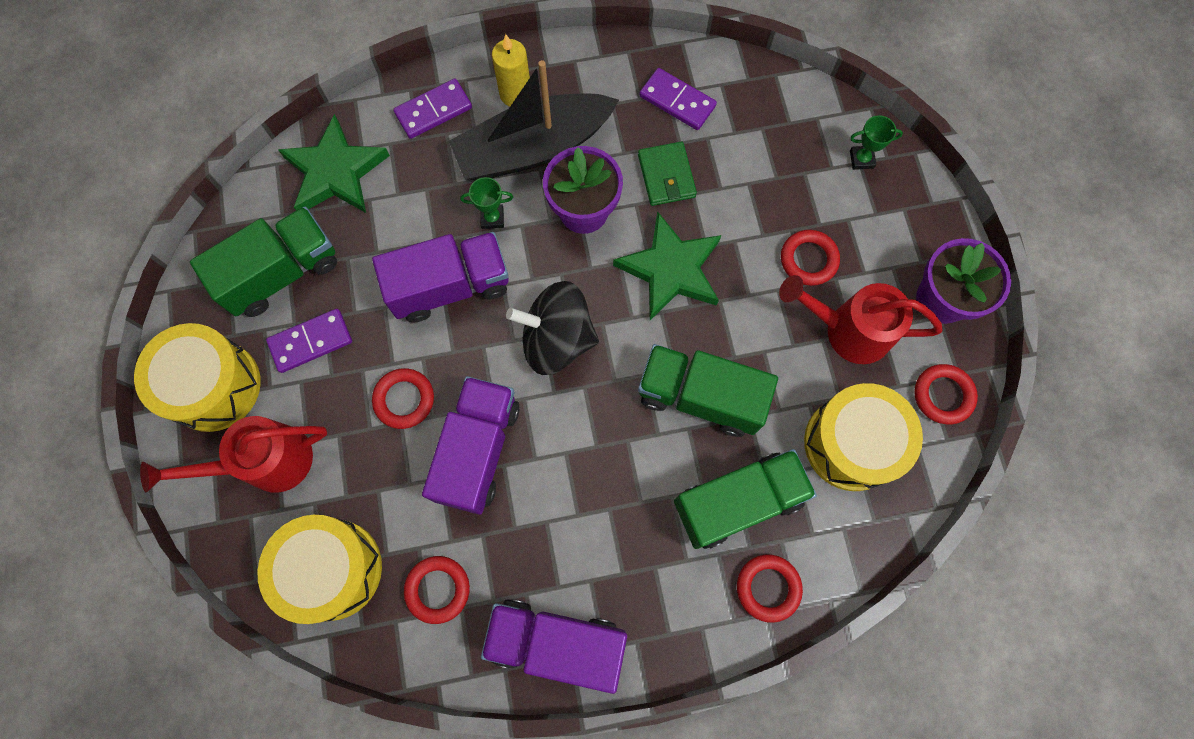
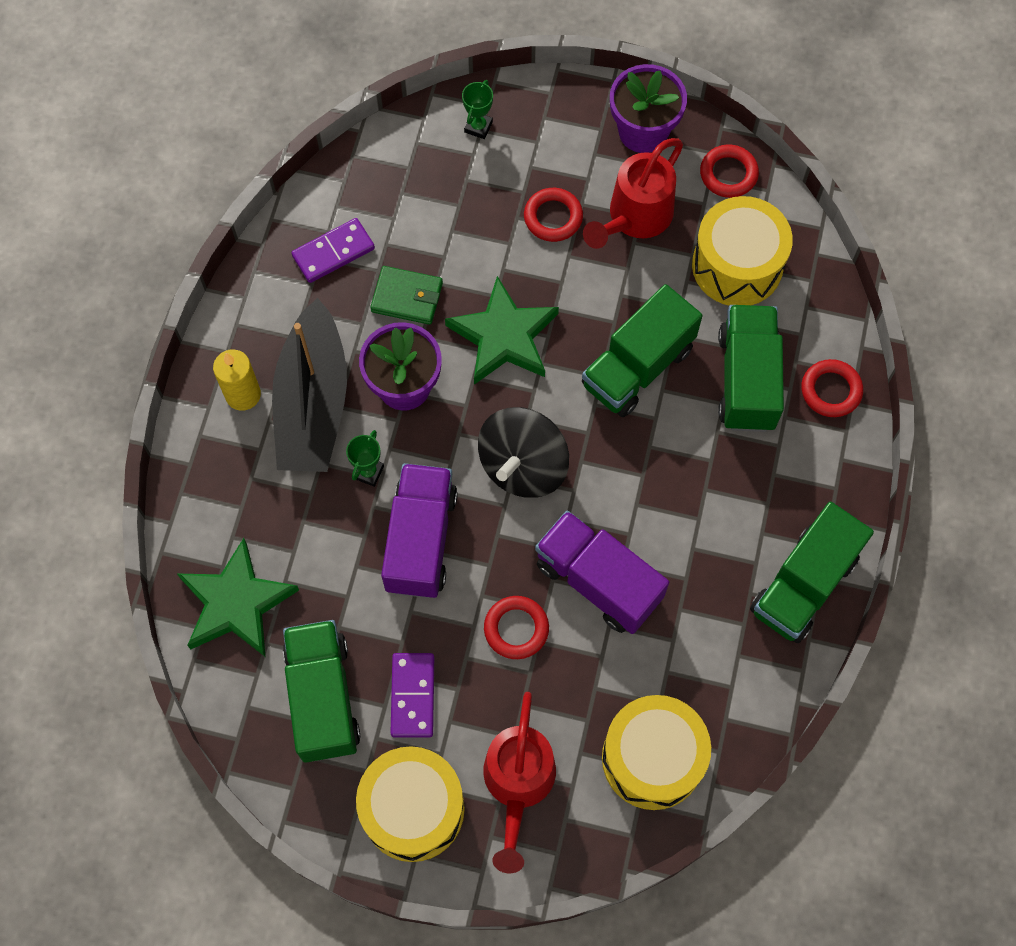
camera: 65 degrees left, 5 degrees down
(433, 111) = (218, 480): purple domino -> none
(438, 589) = (713, 669): red ring -> none
(556, 642) = (803, 585): purple truck -> green truck

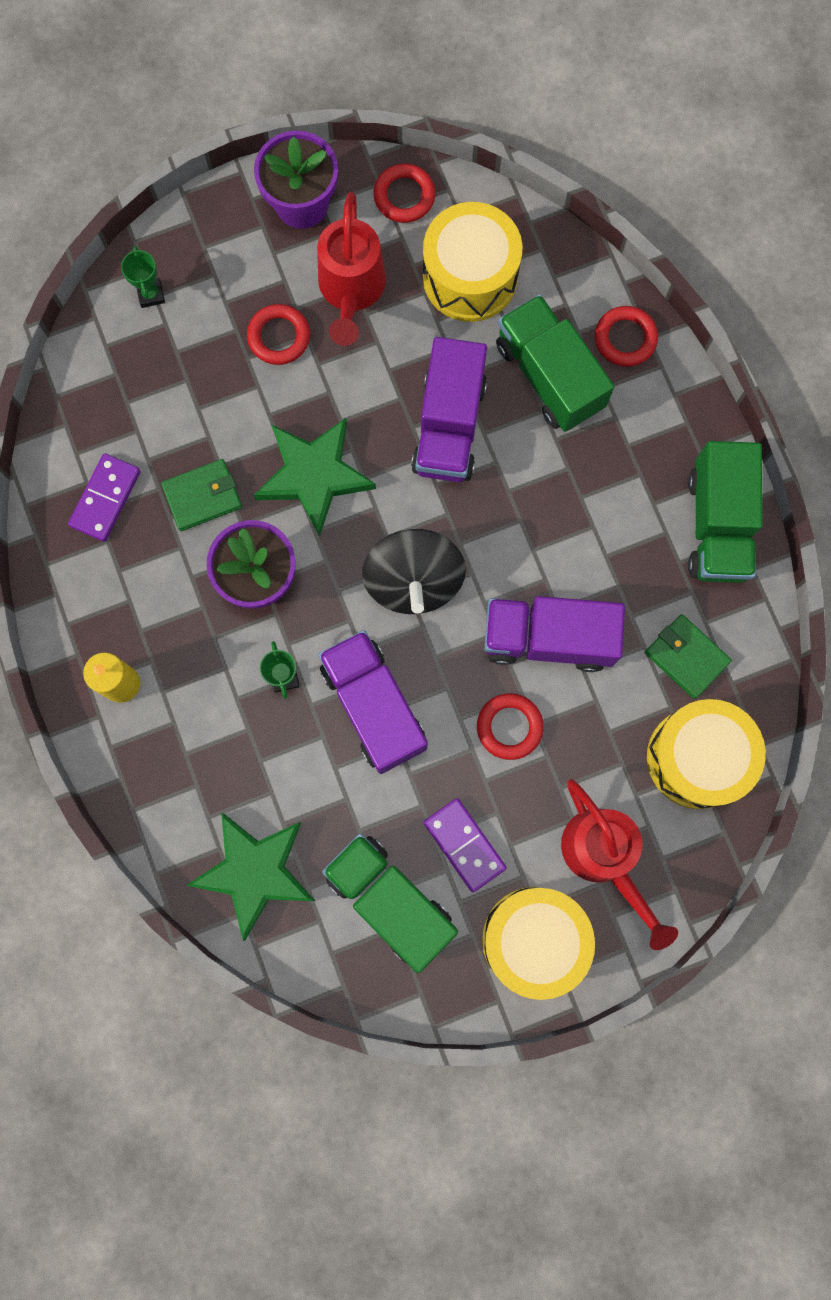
camera: 35 degrees left, 10 degrees up
(313, 403) = (190, 649): black boat -> none
(638, 367) = (449, 426): green truck -> purple truck
(701, 672) = (686, 657): none -> green wallet

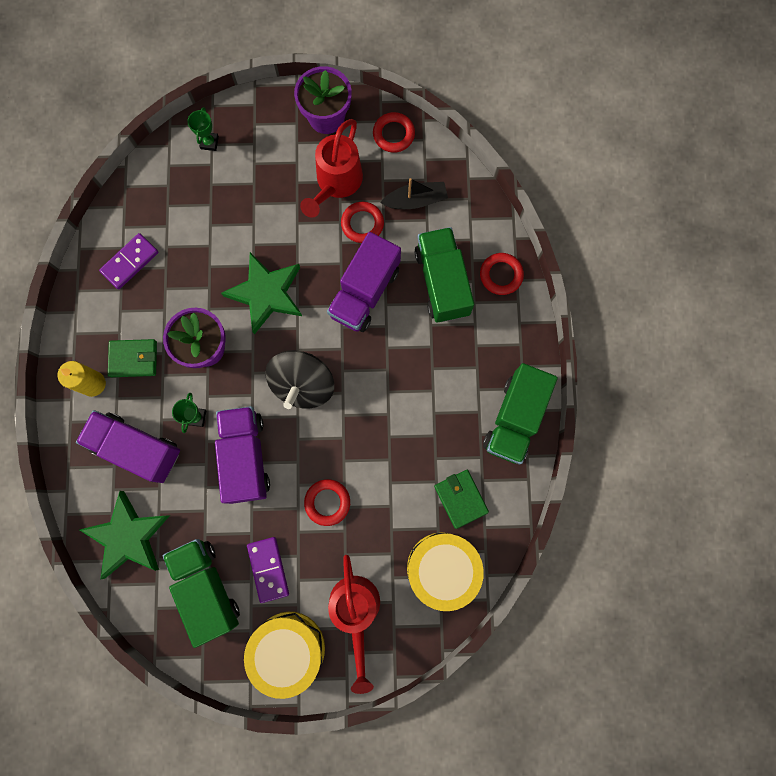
camera: 20 degrees right, 0 degrees up
(202, 496) = (191, 282): green wallet -> green wallet (134, 359)
(279, 337) = (279, 197): red ring -> red ring (362, 224)
(470, 277) = (415, 200): yellow drum -> black boat
(548, 638) = (375, 453): purple truck -> purple truck (137, 448)

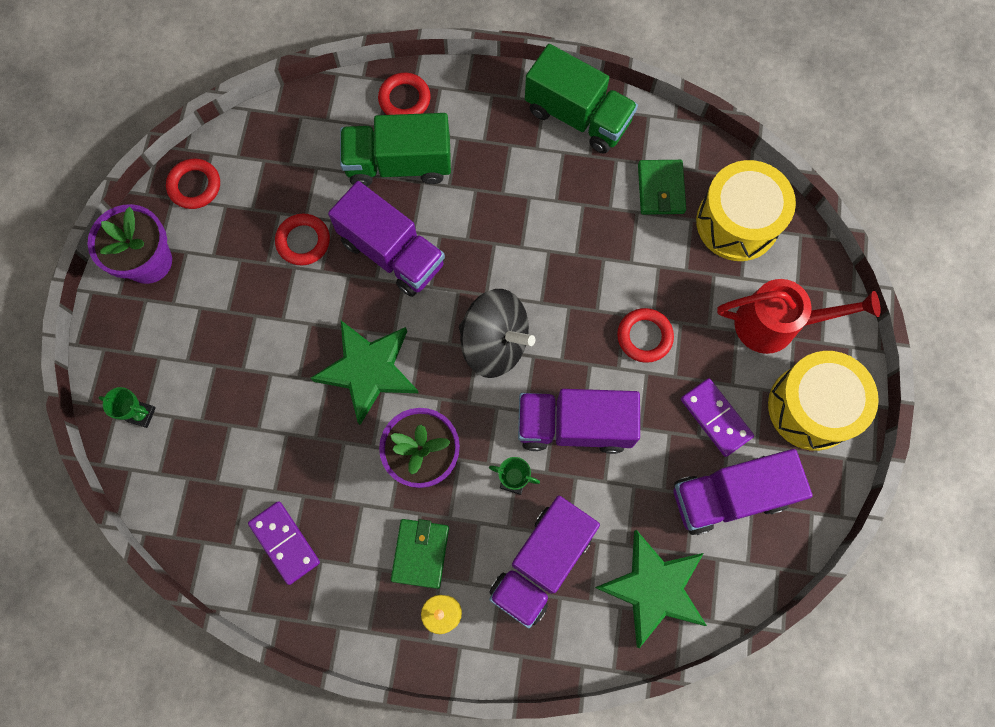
camera: 80 degrees left, 5 degrees down
(206, 587) = (729, 496): green truck -> purple truck
(268, 569) = (715, 418): purple domino -> purple domino turned 60 degrees clockwise
(336, 183) = (241, 263): red watering can -> none
(415, 200) = (288, 175): black boat -> none
(460, 499) = (661, 189): green wallet -> green wallet turned 75 degrees counterclockwise

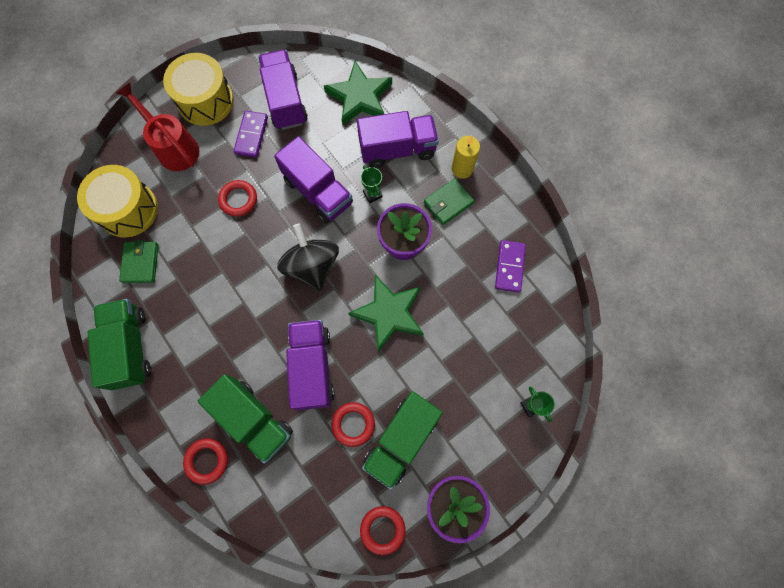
camera: 135 degrees left, 0 degrees up
(245, 269) = (401, 439): none -> green truck
(661, 189) = (140, 263): green wallet -> green wallet turned 45 degrees counterclockwise
(729, 496) = (285, 101): purple truck -> purple truck turned 135 degrees counterclockwise

